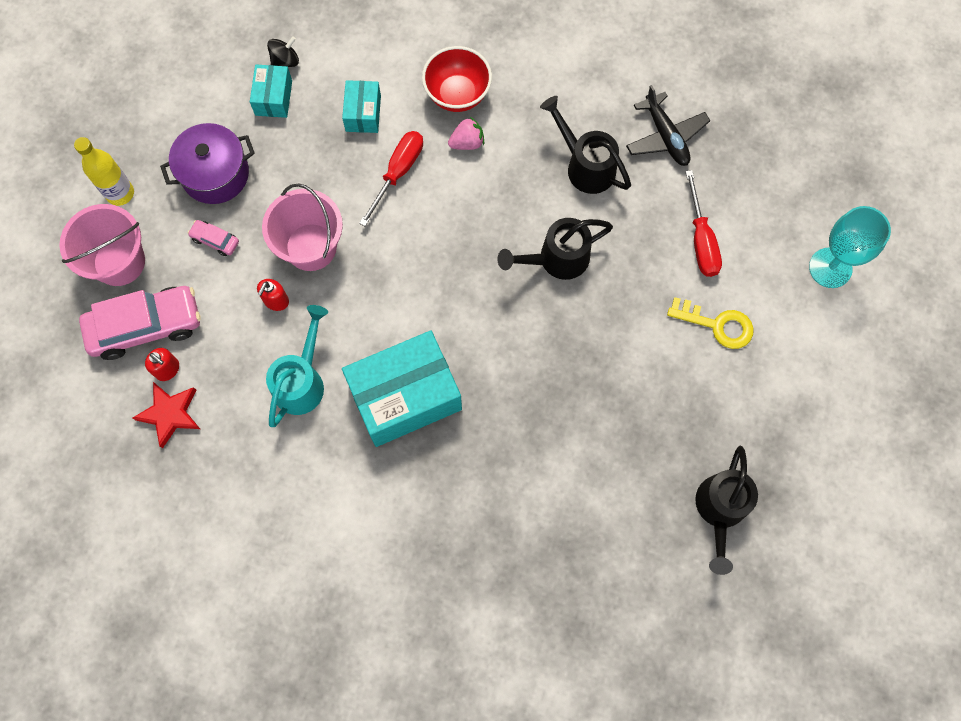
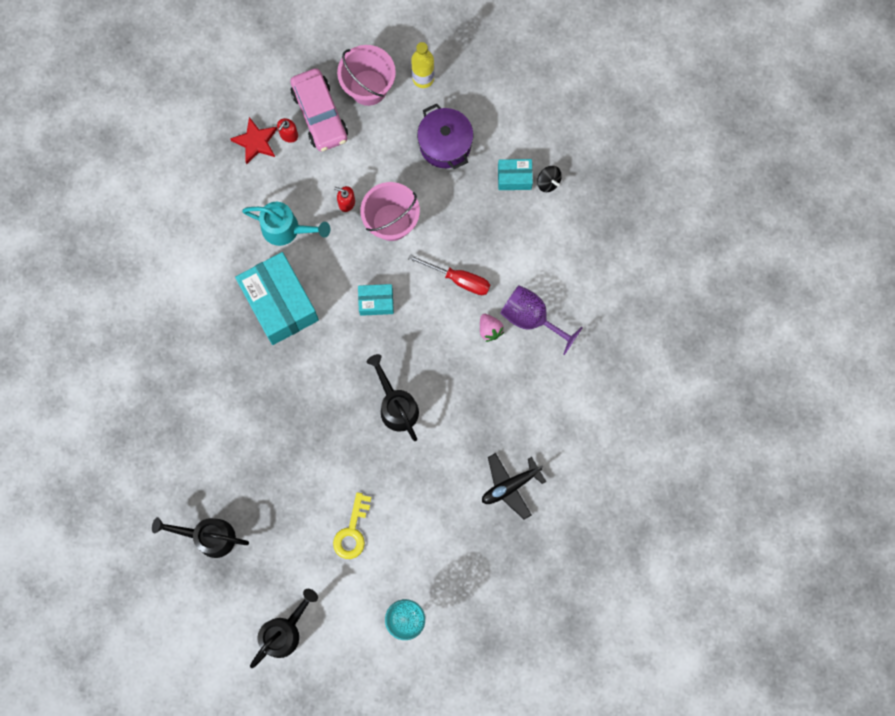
camera: 85 degrees right, 5 degrees up
(215, 240) = (391, 152): pink car -> none
(363, 113) = (507, 247): turquoise box -> turquoise box (376, 302)
(457, 94) = (531, 318): red bowl -> purple goblet
(585, 166) = (478, 423): black watering can -> black watering can (284, 632)
(701, 240) = (422, 517): red screwdriver -> none

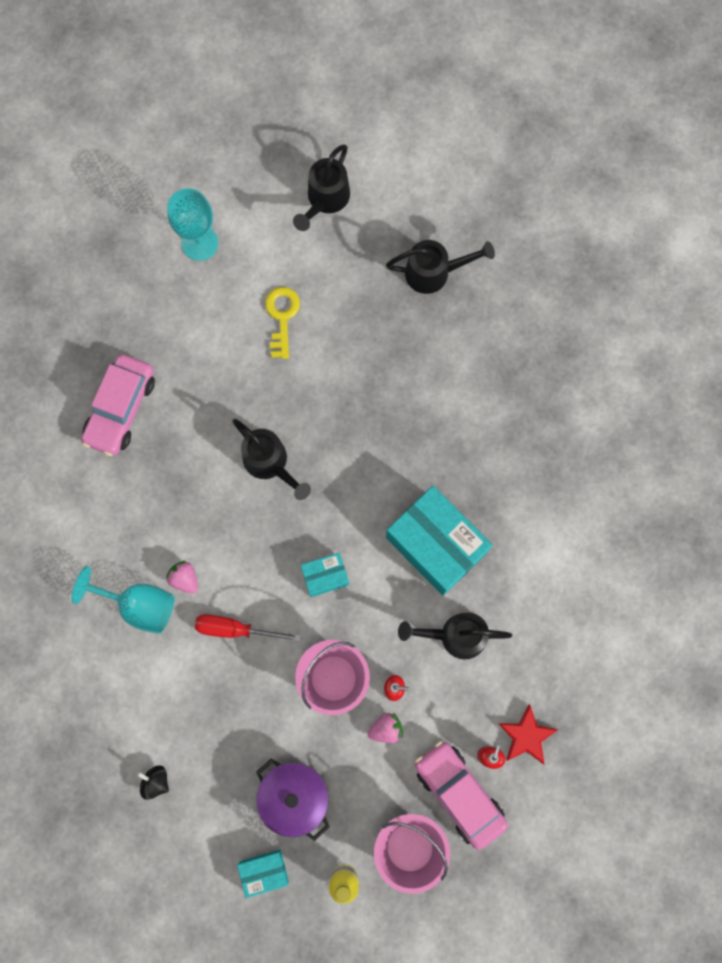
camera: 165 degrees right, 0 degrees up
(286, 229) = (456, 636): turquoise watering can -> black watering can
(361, 174) = (386, 729): none -> pink strawberry
(510, 486) = (121, 409): black plane -> pink car
(514, 178) = (198, 776): turquoise box -> turquoise box (264, 871)
(531, 318) = (139, 605): purple goblet -> turquoise goblet

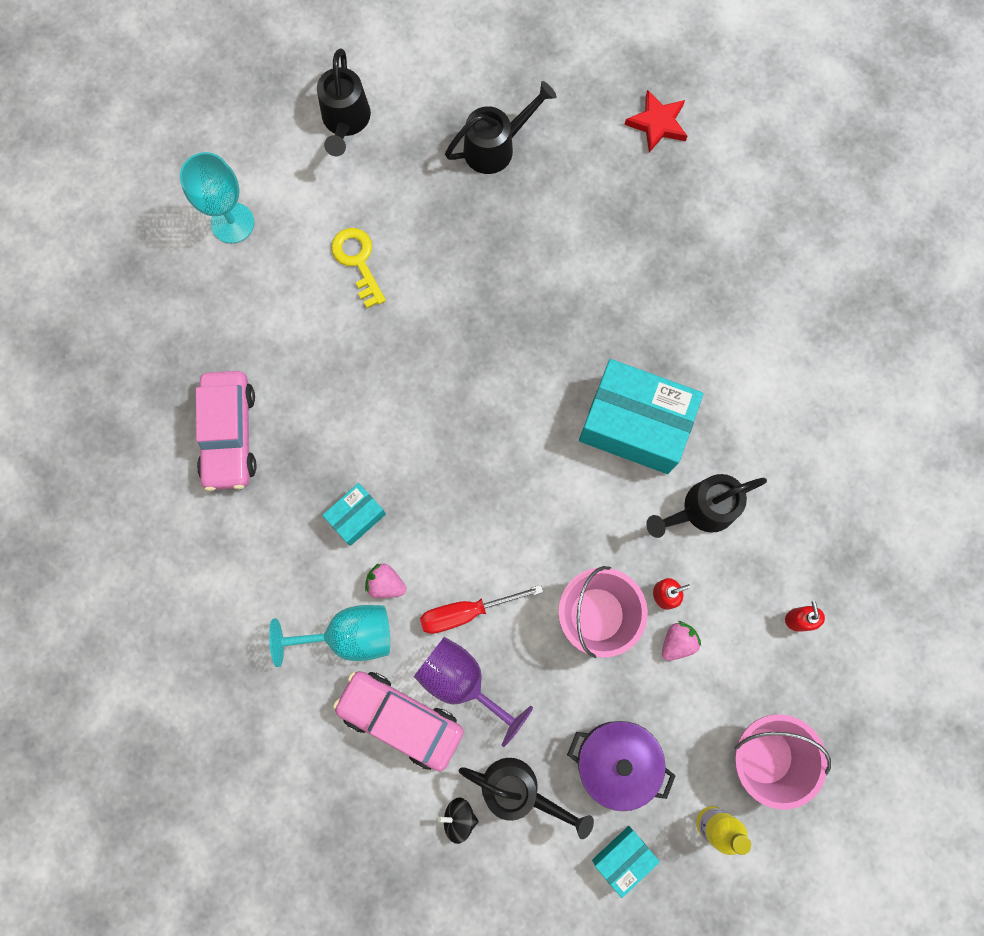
camera: 25 degrees left, 0 degrees up
(206, 680) = (462, 681): none -> purple goblet
(269, 463) = (418, 419): black watering can -> black watering can (518, 790)
(325, 576) = (535, 511): turquoise box -> turquoise box (356, 516)
(459, 793) = (787, 673): pink car -> pink car (400, 719)
(526, 736) = (825, 580): red star -> red star (657, 124)

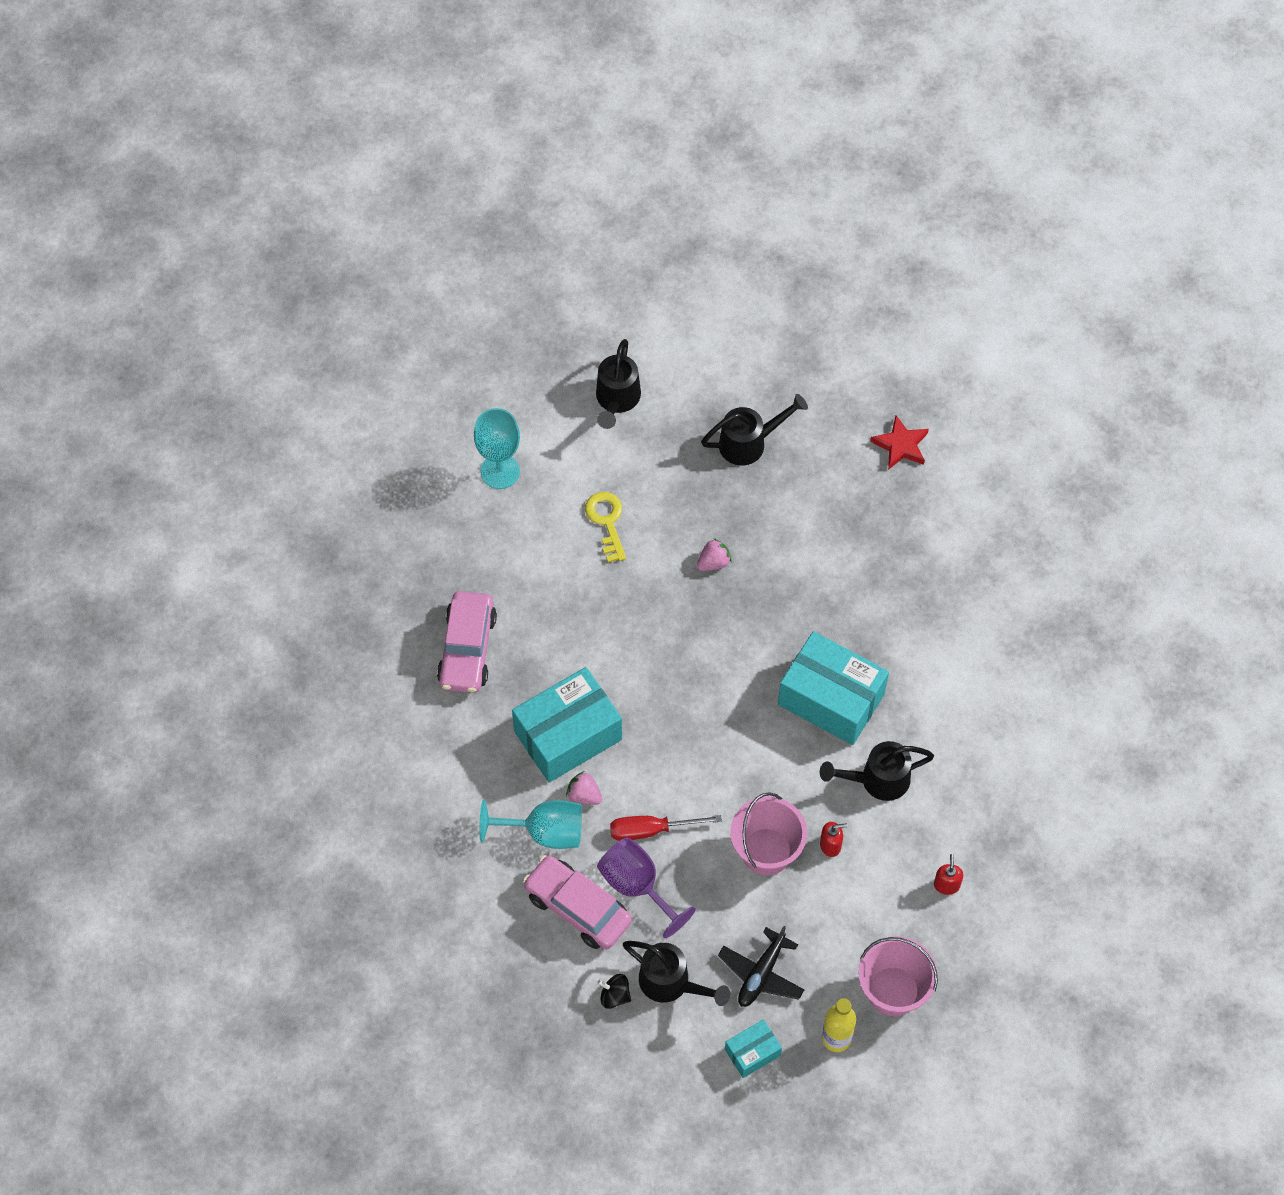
camera: 10 degrees right, 15 degrees down
(356, 516) = (568, 735): turquoise box -> turquoise box, size x2.04
(616, 761) = (761, 974): purple pot -> black plane
(677, 642) = (834, 886): pink strawberry -> pink strawberry (713, 562)

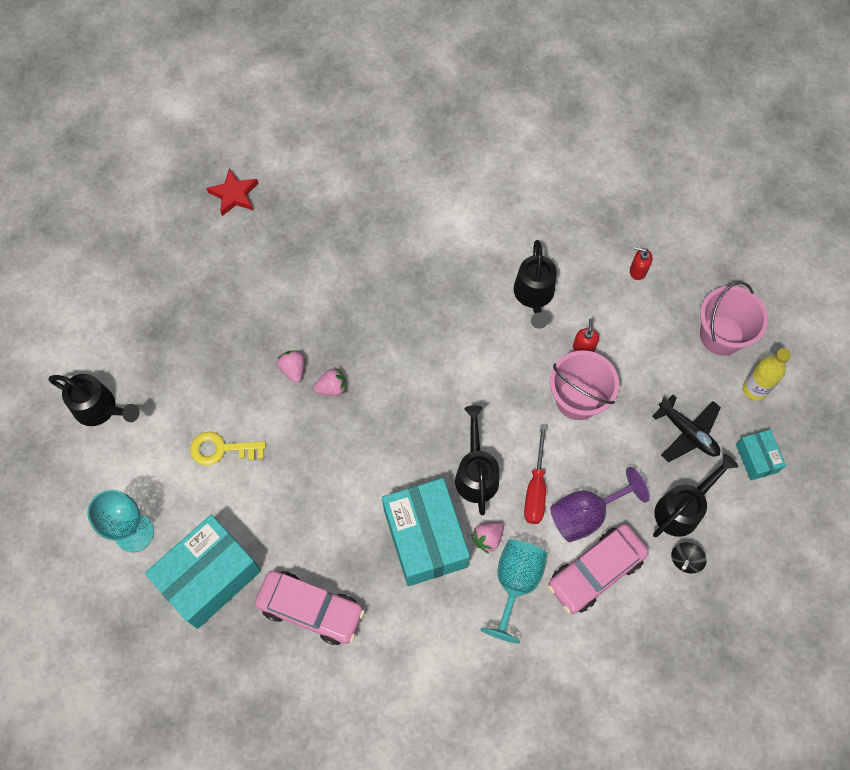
camera: 75 degrees left, 5 degrees up
(704, 605) = (332, 388): none -> pink strawberry
(749, 443) = (187, 310): black watering can -> black watering can (476, 474)
(831, 699) = (451, 311): turquoise box -> turquoise box (209, 577)

